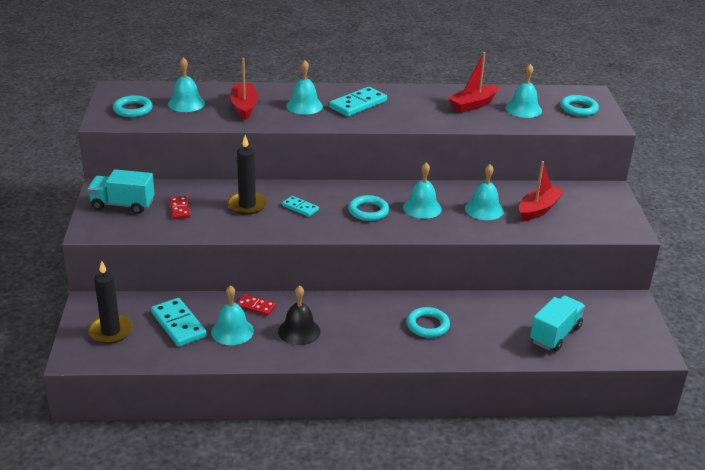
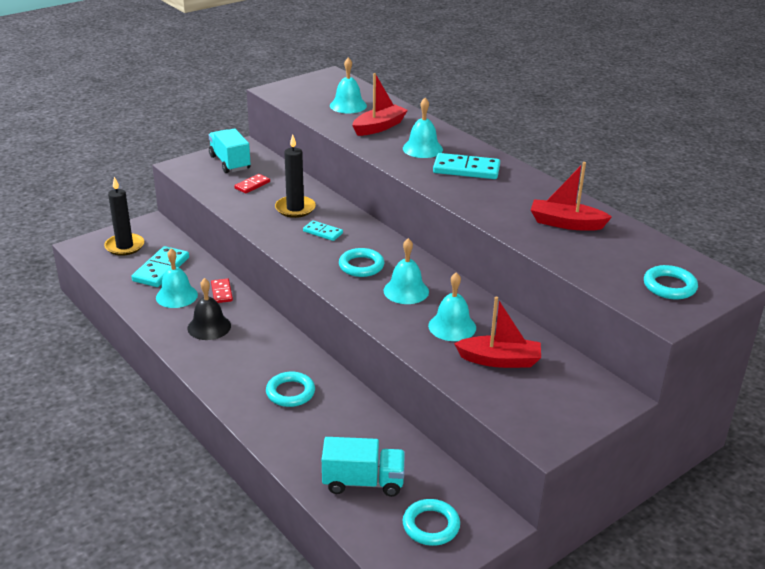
camera: 55 degrees right, 0 degrees up
(133, 109) = (307, 92): turquoise ring -> turquoise ring (431, 525)
(300, 208) = (322, 232): turquoise domino -> turquoise domino turned 60 degrees counterclockwise
(523, 109) = (607, 253): turquoise bell -> none

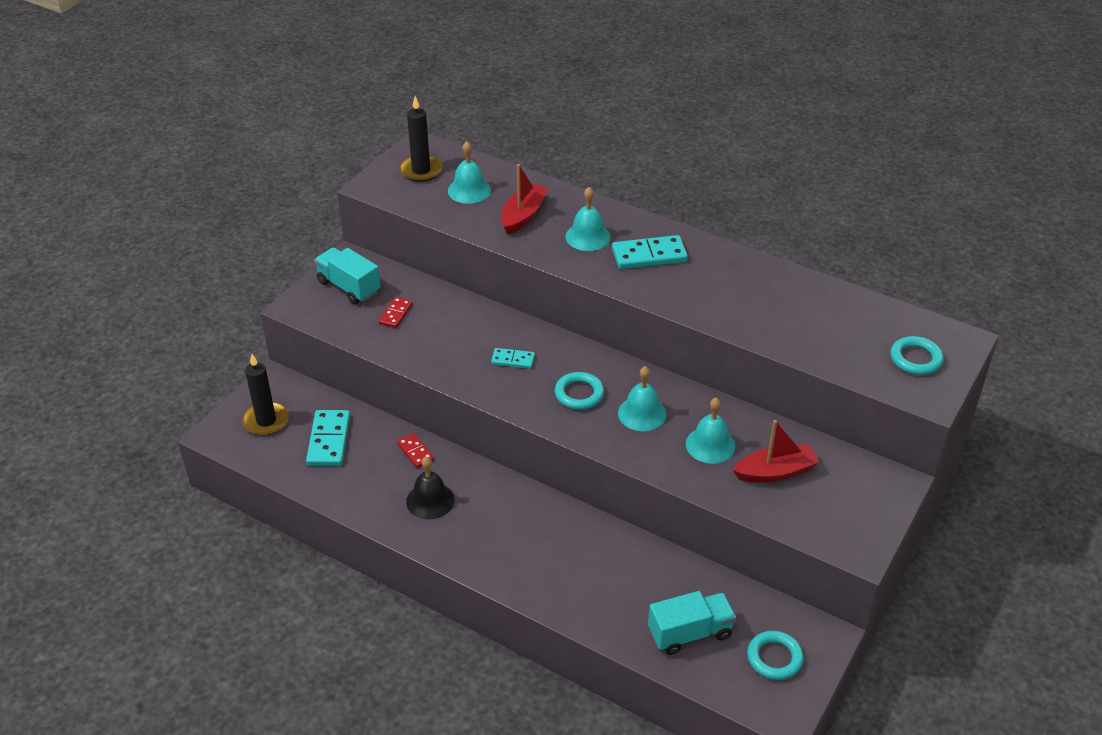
camera: 20 degrees left, 10 degrees up
(176, 296) = (369, 471): turquoise bell -> none
(290, 392) = (562, 555): turquoise ring -> none
(295, 208) = (463, 335): black candle -> black candle (421, 170)
(566, 223) = (784, 304): red boat -> none

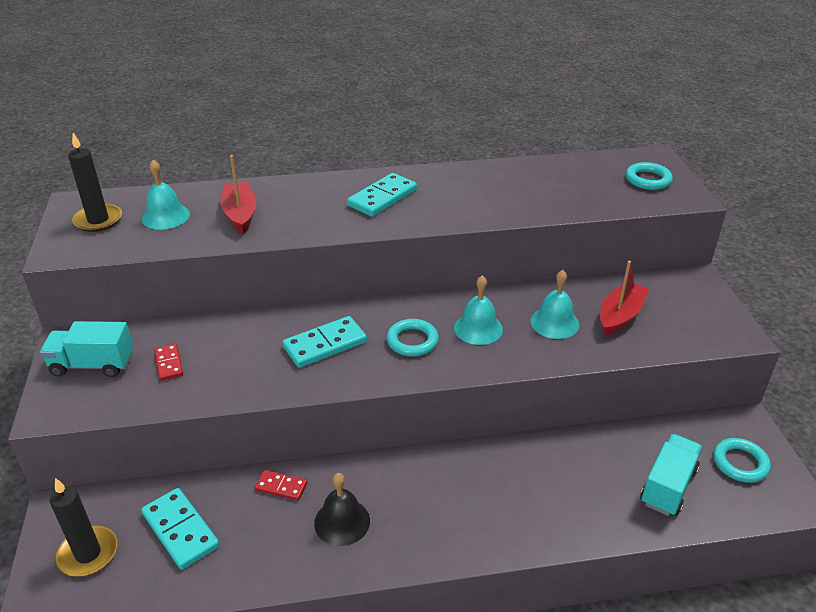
camera: 40 degrees left, 5 degrees down
(513, 360) = (325, 345): turquoise domino -> turquoise domino, size x1.73
(587, 236) = (316, 206): turquoise bell -> none

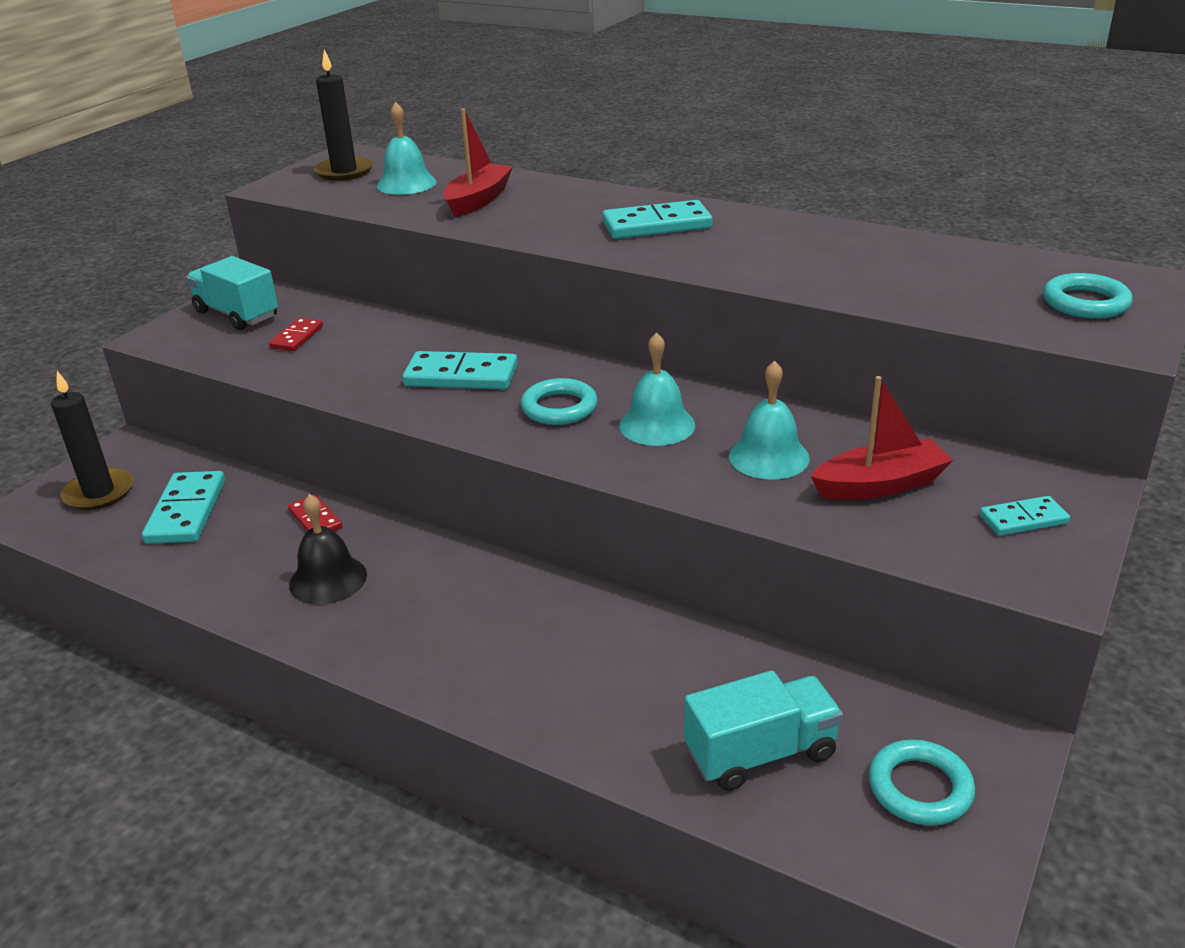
camera: 40 degrees right, 5 degrees down
(694, 307) = (1023, 519): none -> turquoise domino

